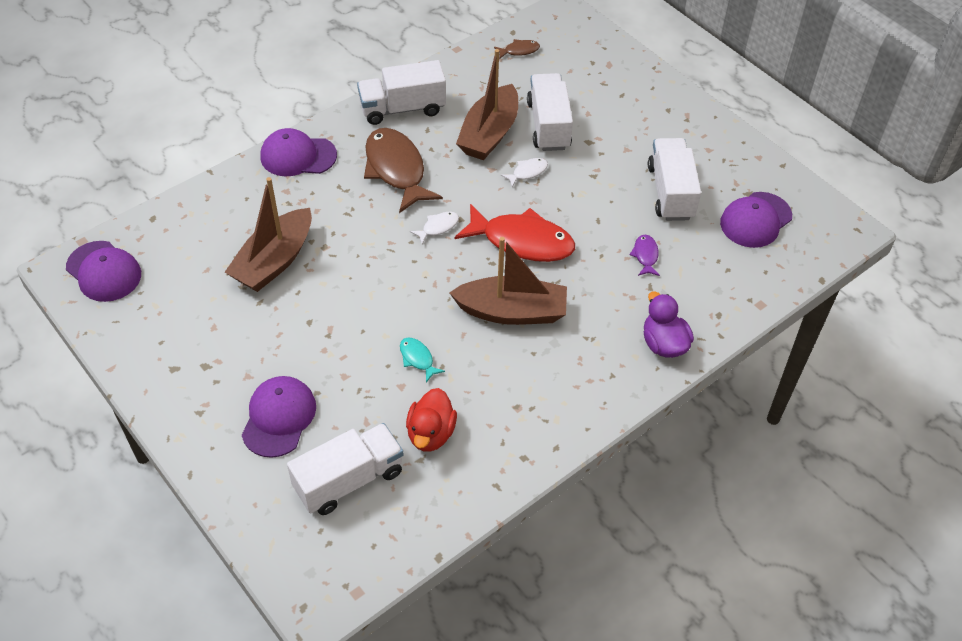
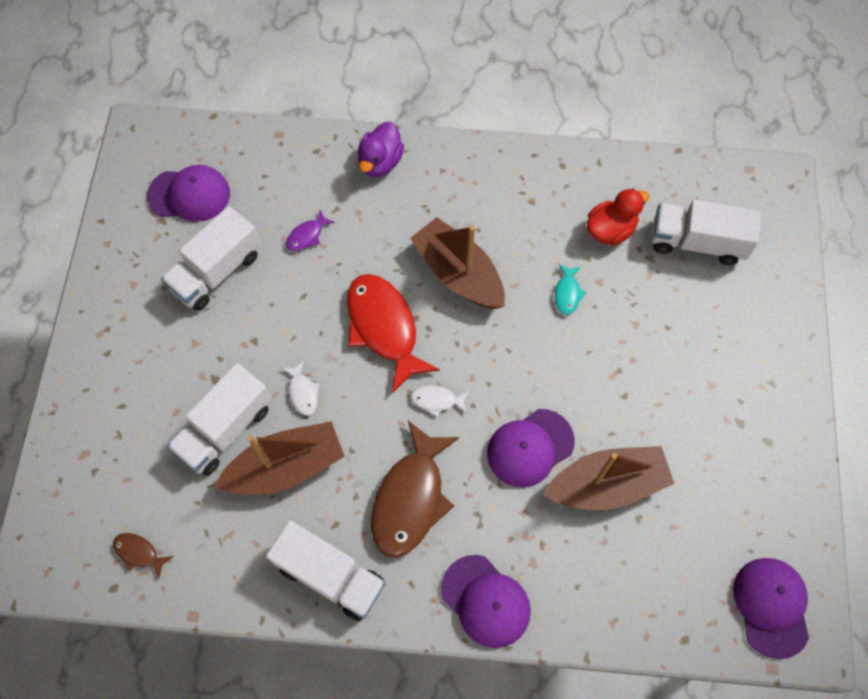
camera: 135 degrees left, 15 degrees up
(279, 418) = (712, 329): purple cap -> purple cap (530, 448)
(527, 172) = (303, 392): white fish -> white fish turned 120 degrees counterclockwise

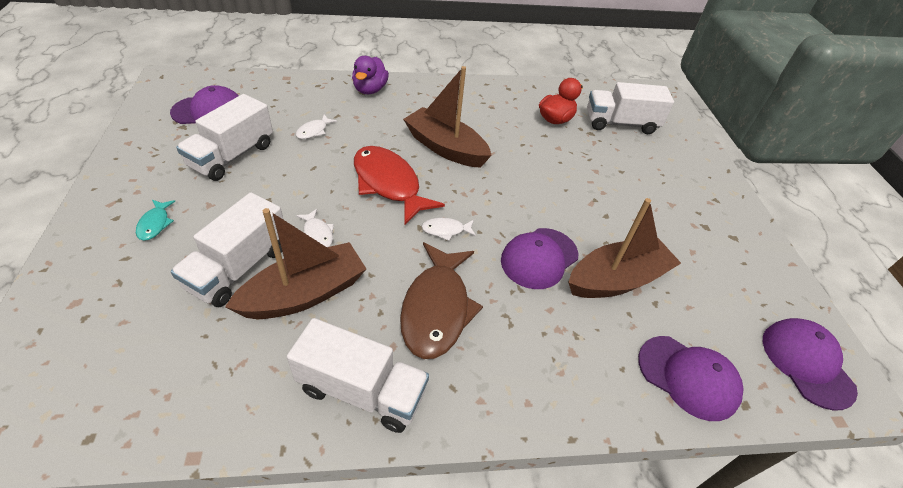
camera: 15 degrees left, 20 degrees down
(139, 553) = (128, 394): brown fish -> none
(307, 236) = (314, 131): purple fish -> white fish
(486, 601) = (536, 394): purple cap -> purple cap (688, 377)
(567, 293) = (536, 155): turquoise fish -> turquoise fish (155, 224)

